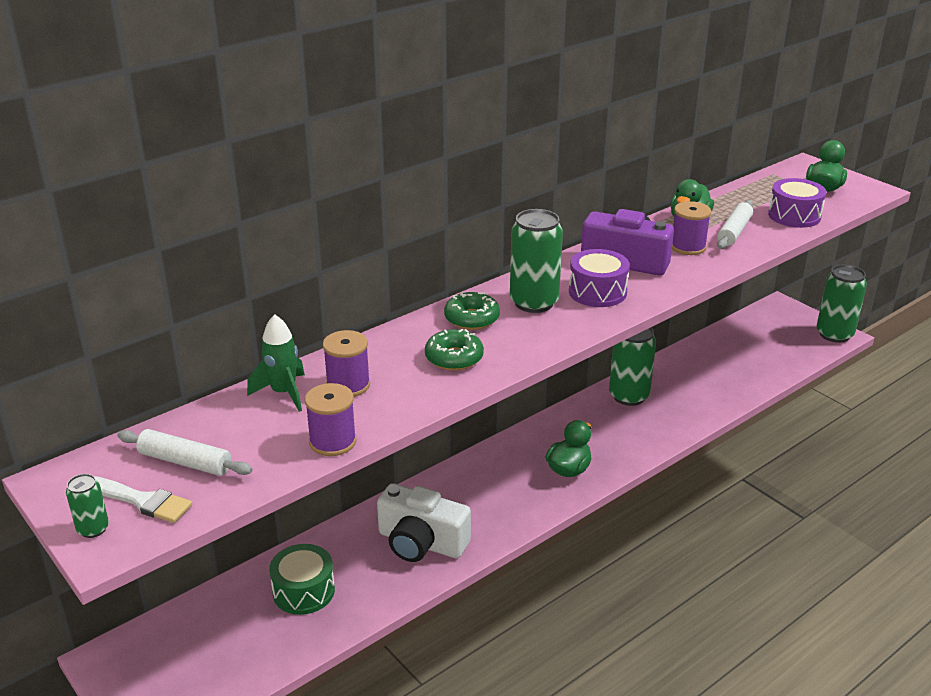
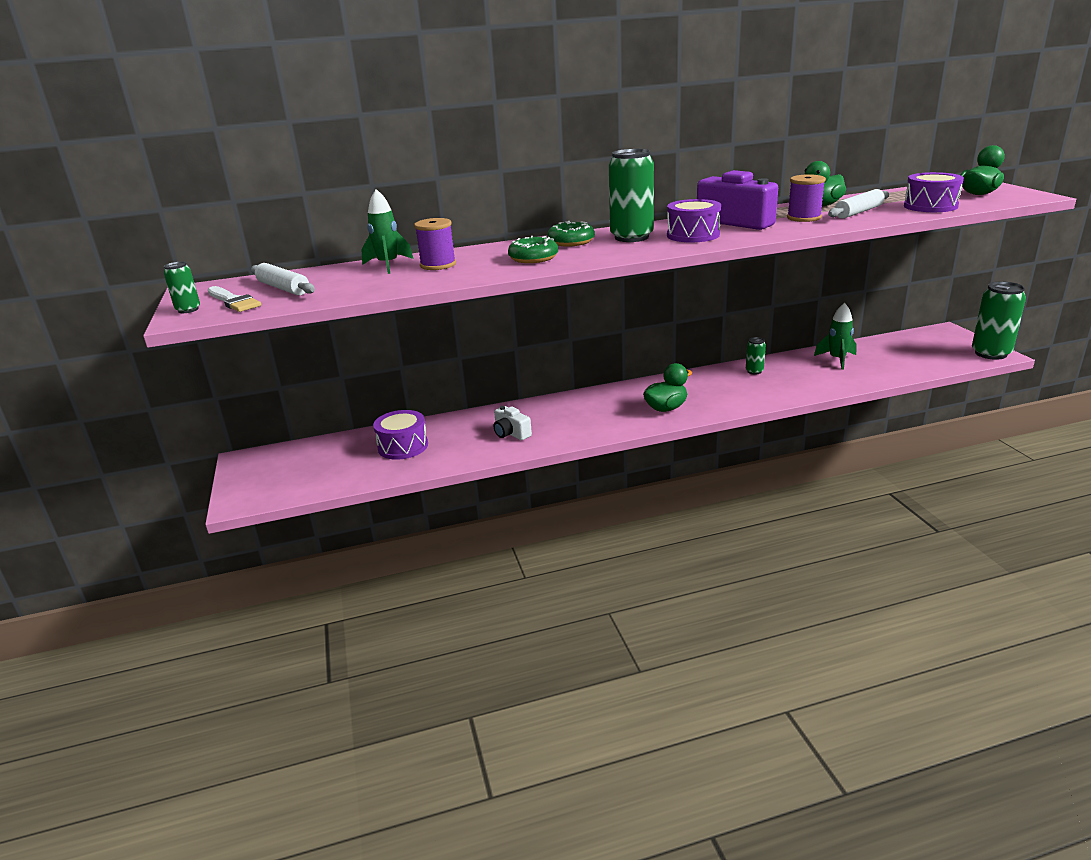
camera: 25 degrees right, 5 degrees down
(303, 591) = (403, 446): green drum -> purple drum
(332, 441) = (392, 288): purple spool -> none
(421, 542) = (511, 433): white camera -> white camera, size x0.54
(629, 396) = (754, 371): green can -> green can, size x0.48
(701, 365) = (837, 359): none -> green rocket

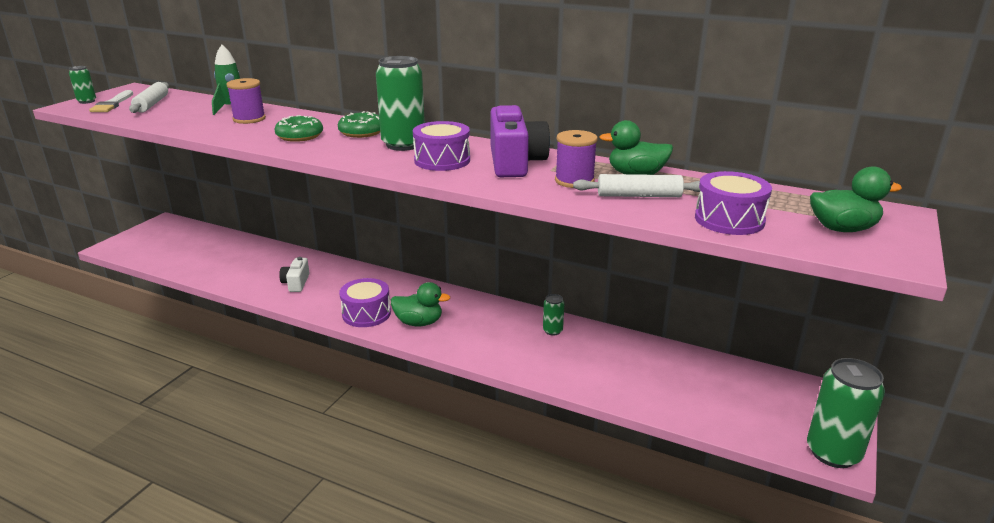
camera: 40 degrees right, 0 degrees up
(403, 446) = (233, 257): purple drum -> purple drum (366, 314)
(837, 359) = (649, 362): green rocket -> none

